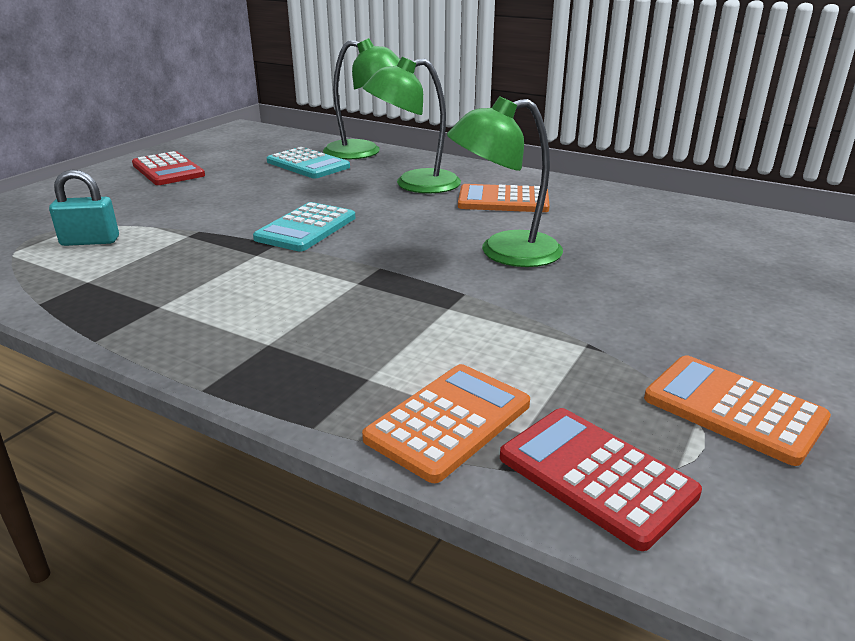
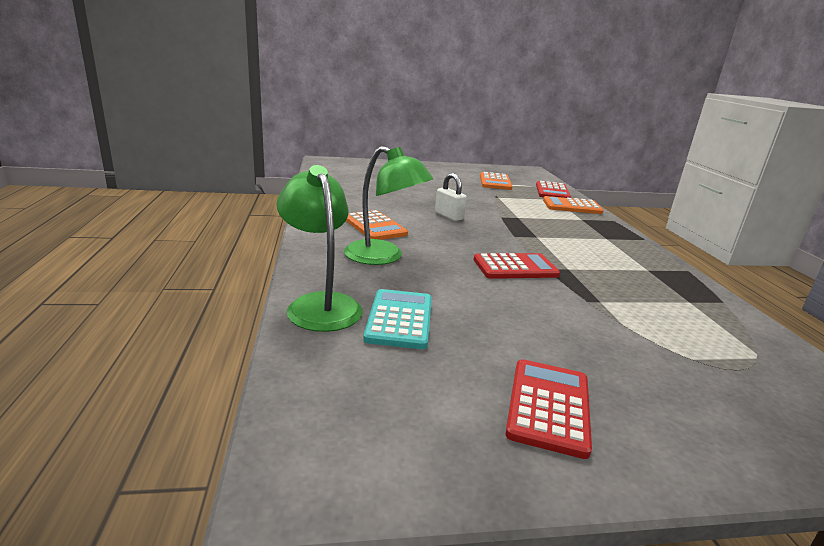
camera: 130 degrees left, 5 degrees down
(90, 241) = (683, 334): turquoise padlock -> none
(306, 228) = (515, 267): turquoise calculator -> red calculator
(504, 252) = (448, 216): green lamp -> white padlock

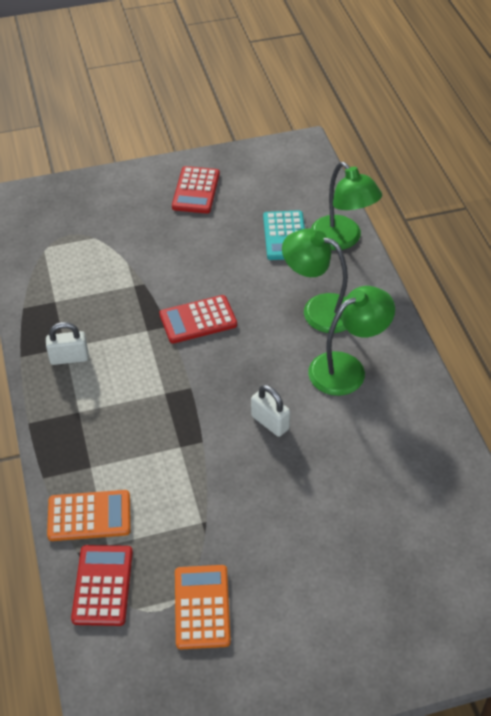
camera: 175 degrees right, 25 degrees up
(375, 226) = (347, 368): orange calculator -> green lamp
(638, 263) = (69, 358): none -> white padlock

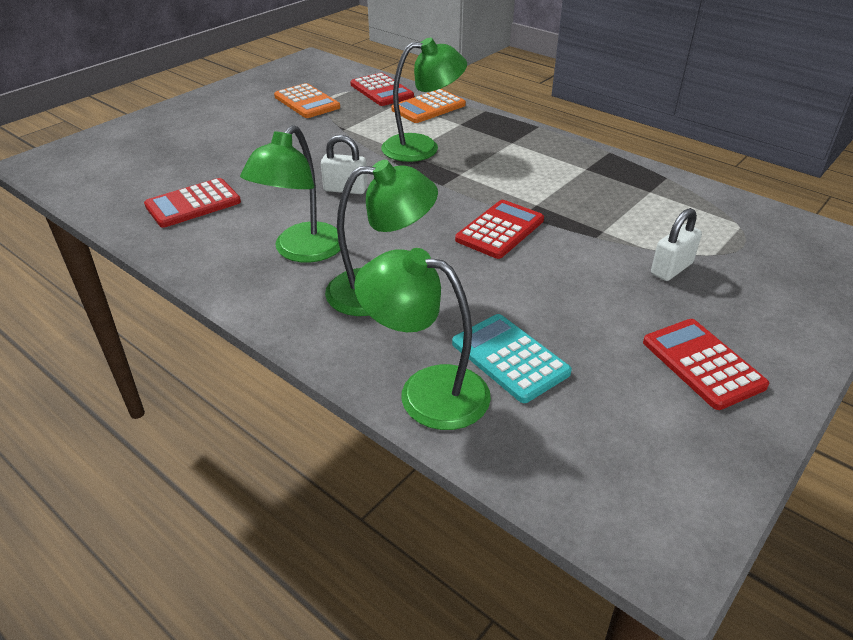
camera: 145 degrees right, 10 degrees down
(69, 358) = (571, 164): white padlock -> white padlock (671, 269)
(160, 447) = (422, 147): none -> green lamp
(404, 469) = (193, 204): none -> red calculator

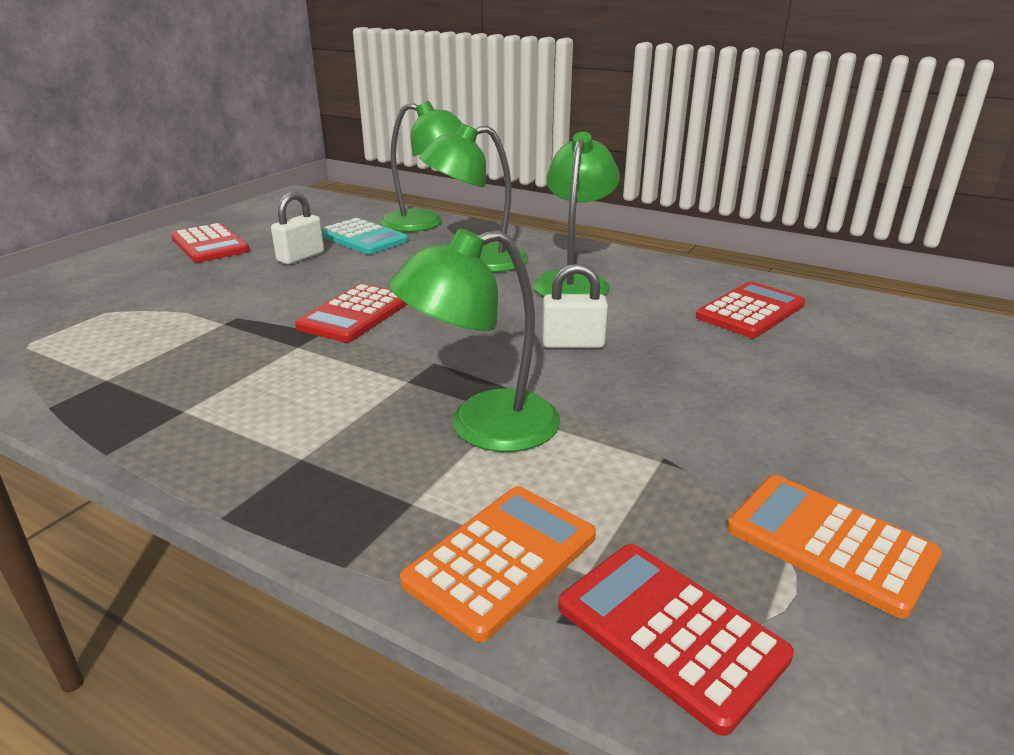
camera: 170 degrees right, 10 degrees down
(671, 269) = (173, 295): white padlock -> white padlock (301, 257)

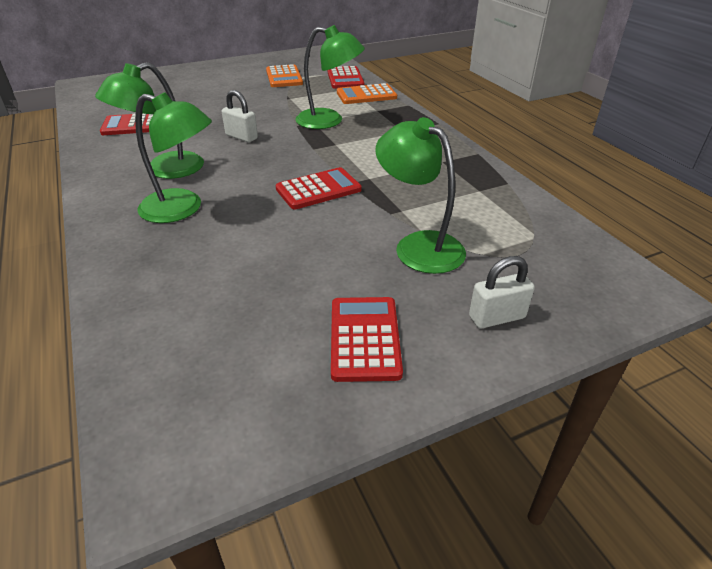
camera: 145 degrees left, 10 degrees up
(301, 257) = (296, 271): white padlock -> white padlock (497, 317)
(363, 238) = (214, 282): turquoise calculator -> none
(424, 223) = (128, 286): green lamp -> green lamp (418, 245)

